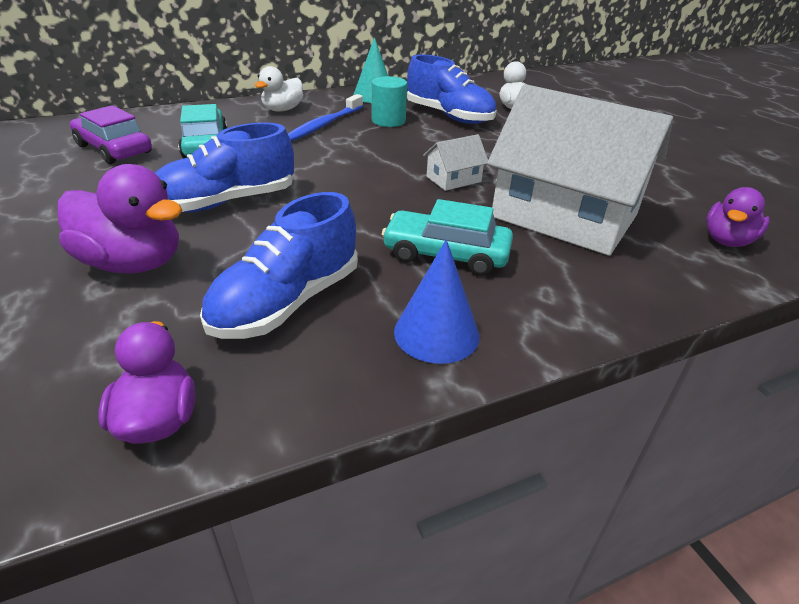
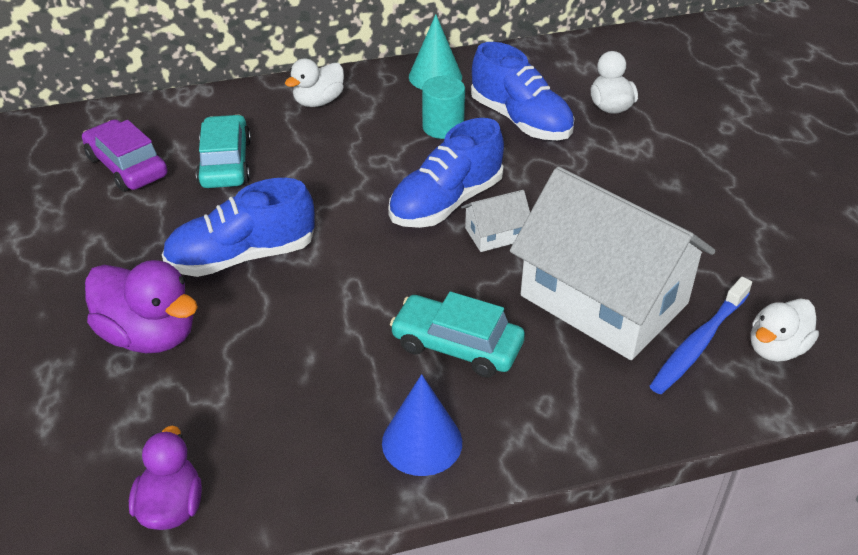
camera: 10 degrees right, 5 degrees up
(287, 302) = (289, 395): blue shoe -> blue shoe (446, 203)
(324, 124) = (364, 132): blue toothbrush -> blue toothbrush (699, 343)
(727, 241) = (776, 348): purple duck -> white duck

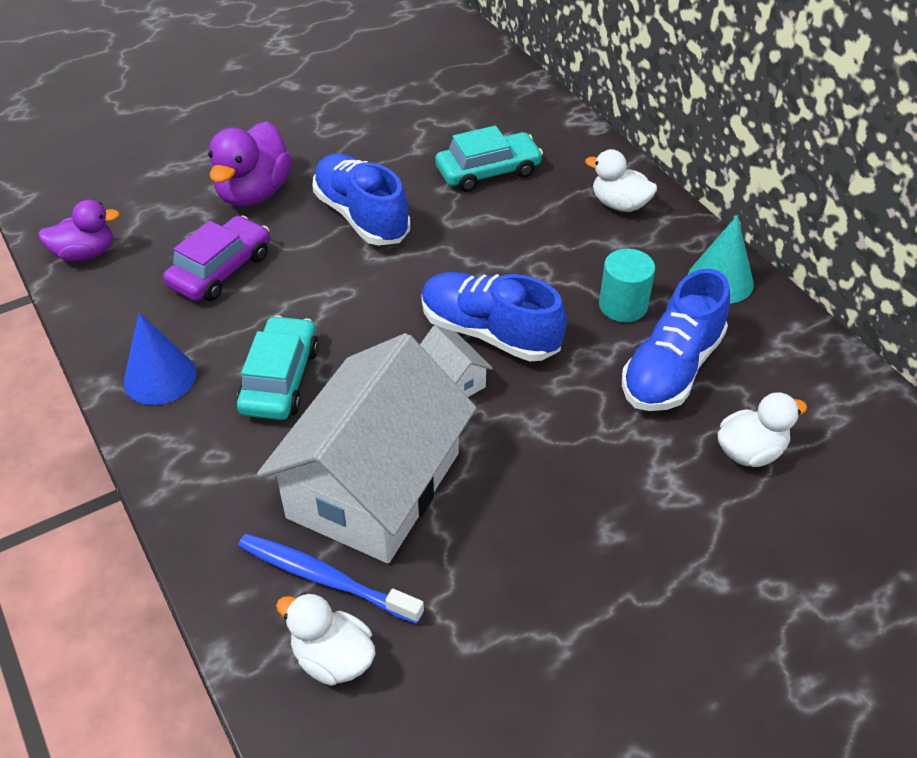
camera: 75 degrees right, 5 degrees up
(127, 166) = (458, 119): purple car -> purple car (221, 270)

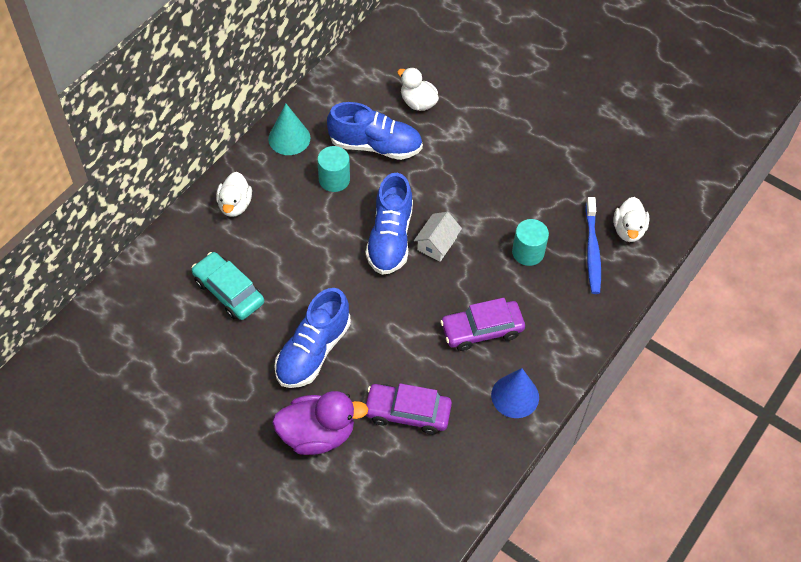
camera: 115 degrees left, 10 degrees up
(85, 253) = (434, 512): purple duck -> none
(280, 379) = (482, 330): turquoise car -> purple car
(374, 485) = (528, 252): white house -> turquoise cylinder

